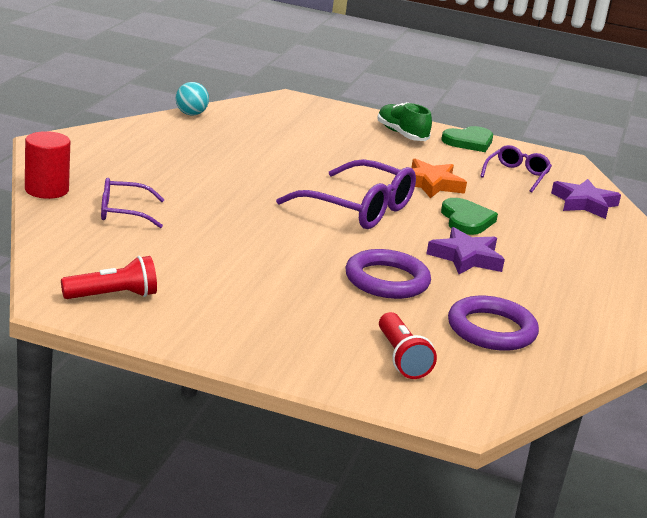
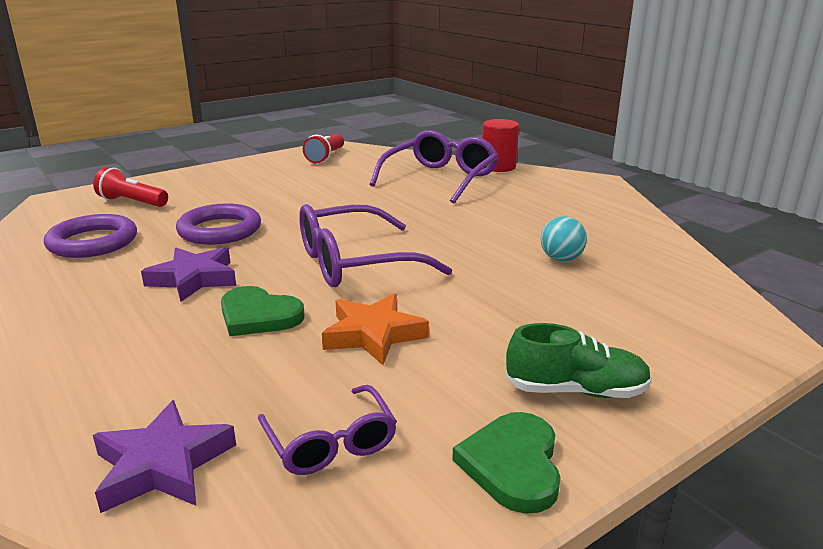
camera: 130 degrees right, 0 degrees up
(123, 212) = (440, 179): purple glasses -> purple glasses, size x1.76
(191, 114) = (680, 251): turquoise ball -> turquoise ball (561, 259)

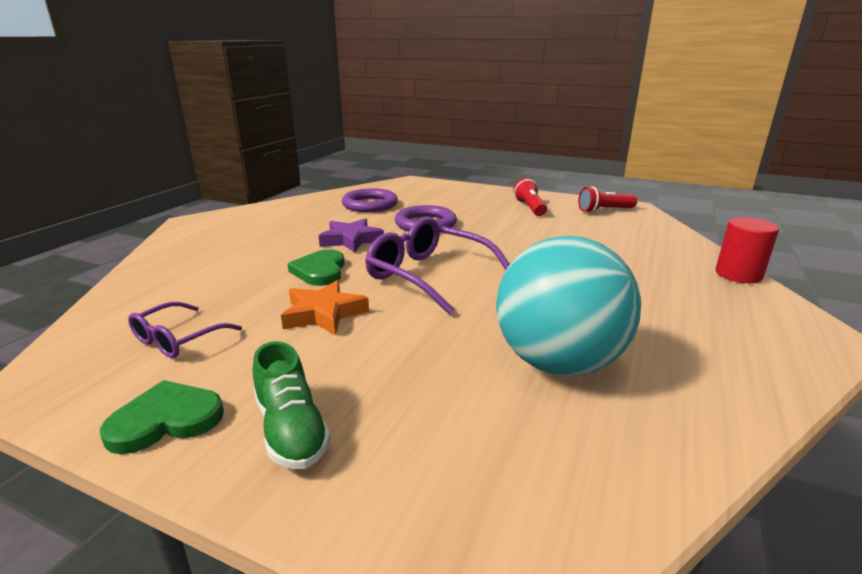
camera: 60 degrees right, 0 degrees up
(132, 202) = (433, 194): red flashlight -> red flashlight (530, 208)
(162, 465) = (146, 299): purple star -> none
(440, 179) = (648, 259): purple glasses -> none
(561, 259) = (558, 363): turquoise ball -> turquoise ball, size x2.49

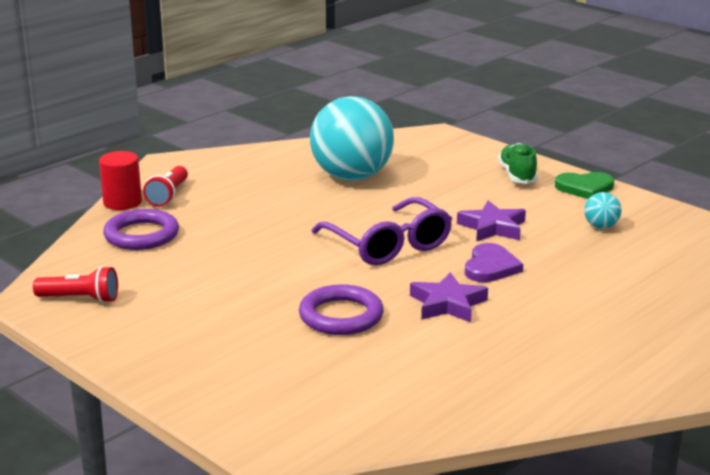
camera: 160 degrees left, 0 degrees up
(178, 339) = (601, 226): purple glasses -> turquoise ball
(320, 271) = (490, 267): green heart -> purple heart
(324, 313) = (492, 227): orange star -> purple star
(370, 205) = (394, 377): purple ring -> purple ring (141, 235)
(530, 208) = (168, 323): red flashlight -> red flashlight (168, 196)

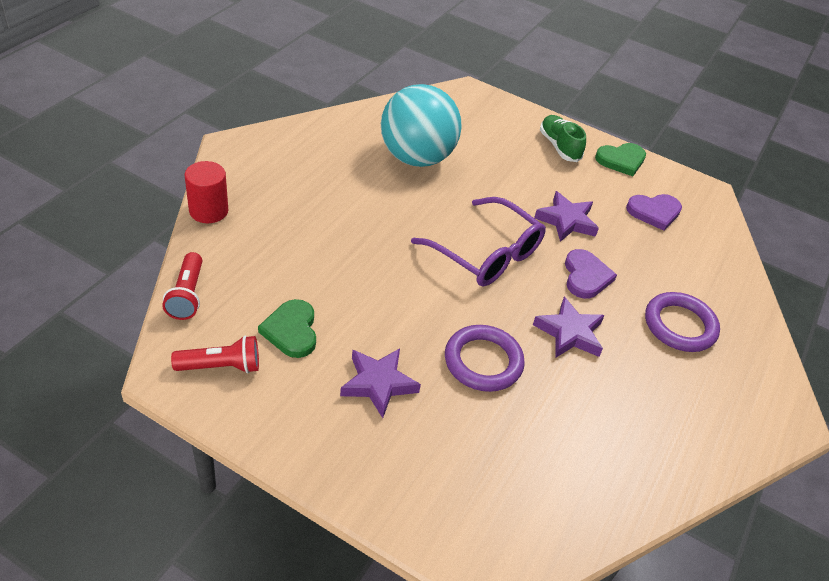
camera: 20 degrees left, 20 degrees up
(141, 235) = (247, 260): purple ring -> purple ring (679, 325)
(159, 282) = (291, 330): none -> green heart
(168, 196) = (251, 197): red flashlight -> red flashlight (187, 295)
(224, 321) = (378, 384): none -> purple star
(601, 226) = (654, 212): turquoise ball -> purple heart

